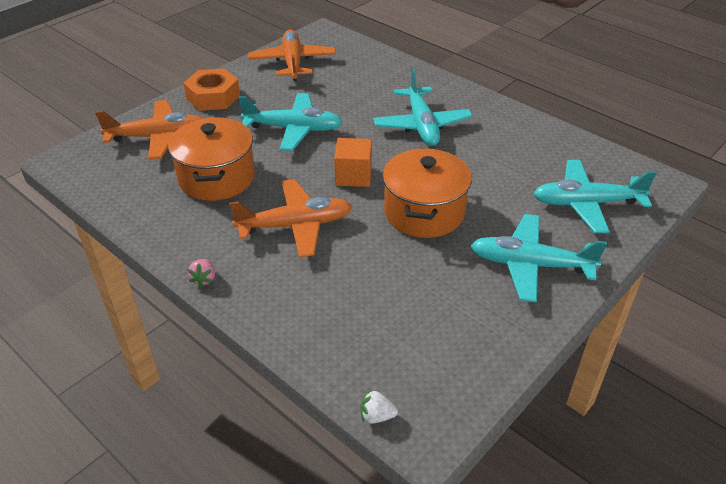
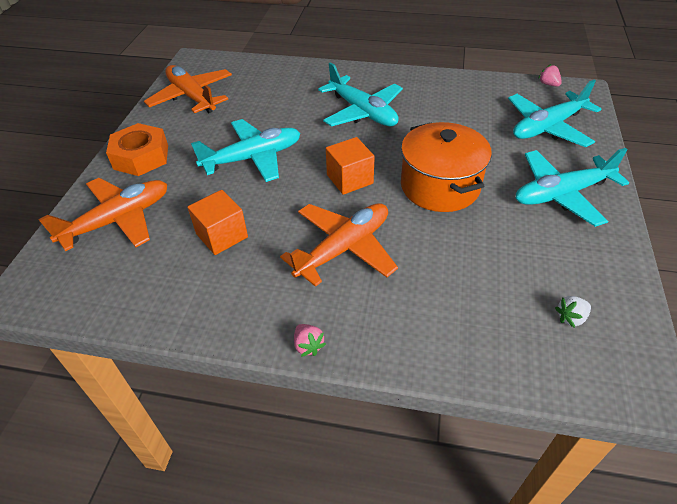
camera: 30 degrees left, 5 degrees up
(217, 178) = (222, 235): orange pot -> orange cube
(376, 416) = (591, 393): white strawberry -> white strawberry (571, 318)
(636, 165) = (548, 84): none -> pink strawberry

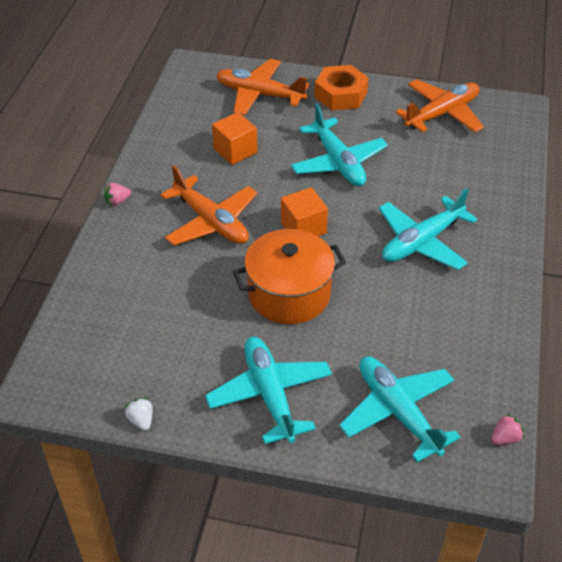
camera: 90 degrees right, 0 degrees up
(118, 220) = (259, 94): orange plane -> orange plane turned 150 degrees clockwise
(571, 318) = (110, 360): white strawberry -> white strawberry (141, 420)

